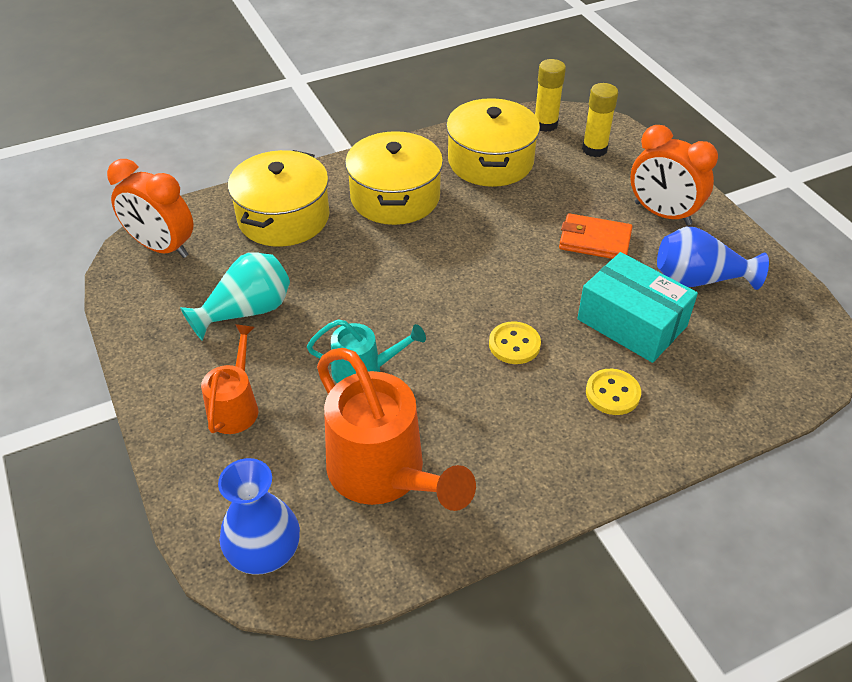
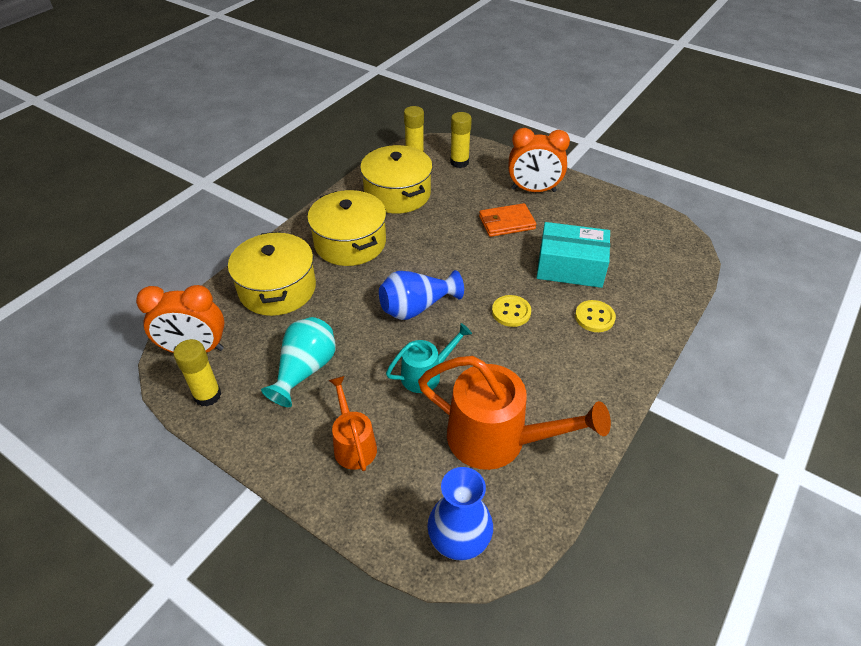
camera: 30 degrees left, 0 degrees up
(140, 296) = (207, 395): none -> yellow glue stick
(698, 280) = (587, 224): blue vase -> blue vase (416, 307)

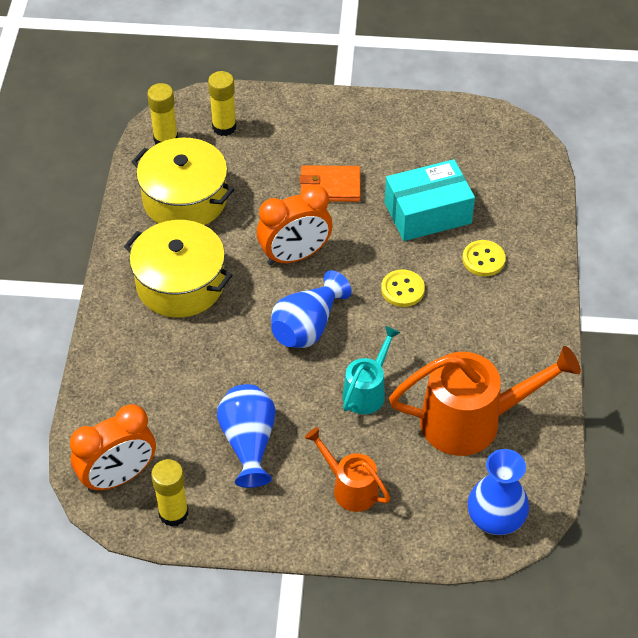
camera: 30 degrees left, 5 degrees up
(277, 289) = (146, 372): yellow pot -> none
(305, 370) = (249, 443): turquoise vase -> blue vase
(506, 222) = (330, 186): orange wallet -> orange wallet turned 45 degrees clockwise
(533, 190) = (331, 131): orange clock -> orange clock (295, 256)

